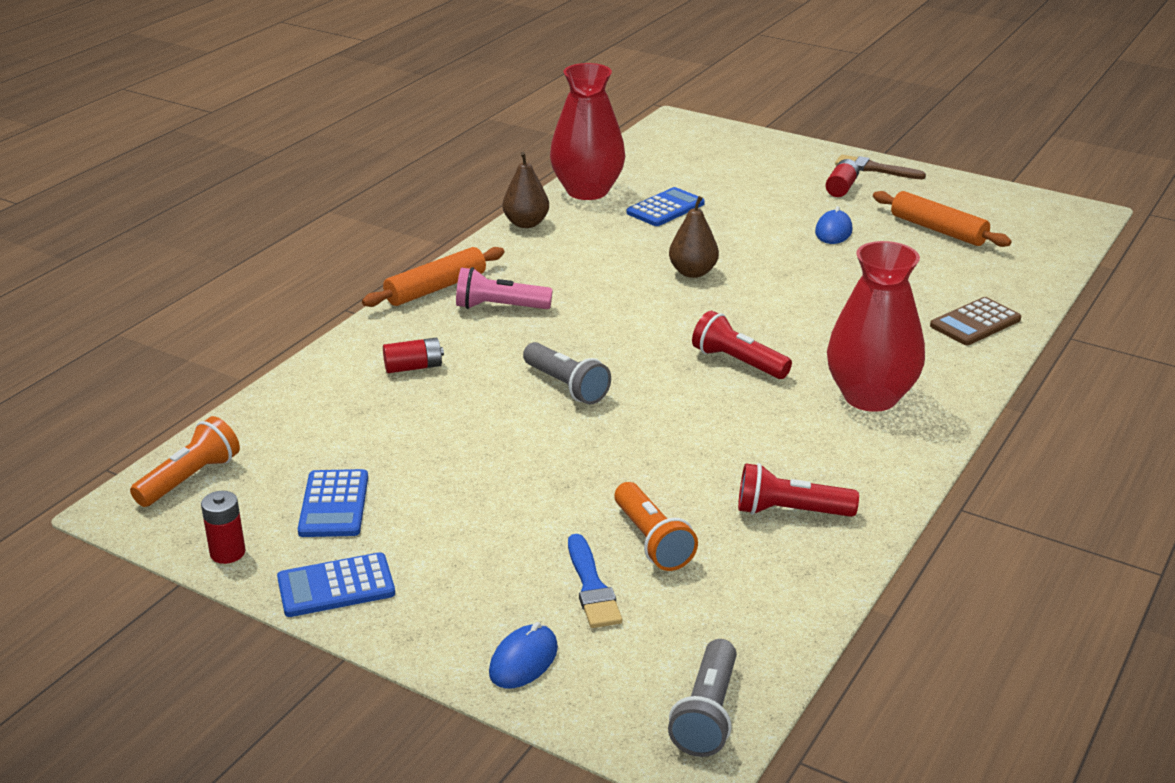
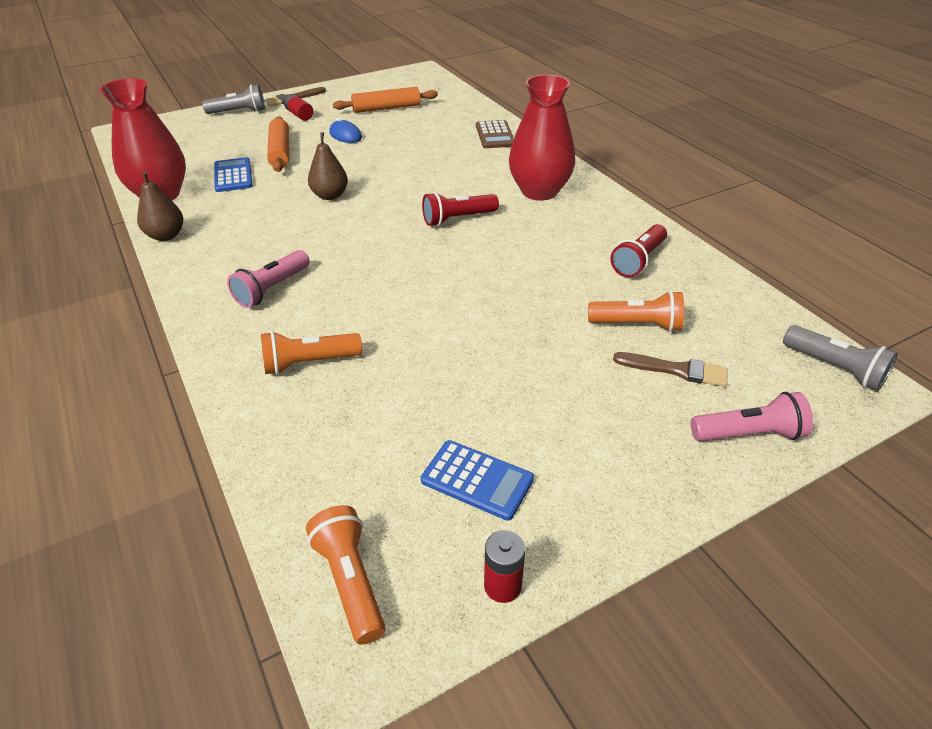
camera: 60 degrees left, 10 degrees up
(336, 586) = (601, 517): blue calculator -> none
(413, 367) = (309, 363): red battery -> orange flashlight
(436, 288) = (201, 311): orange rolling pin -> orange rolling pin (280, 152)
(523, 660) = (749, 434): blue mouse -> pink flashlight
(566, 386) = (416, 295): grey flashlight -> grey flashlight (239, 112)
(592, 586) = (675, 370): blue brush -> brown brush

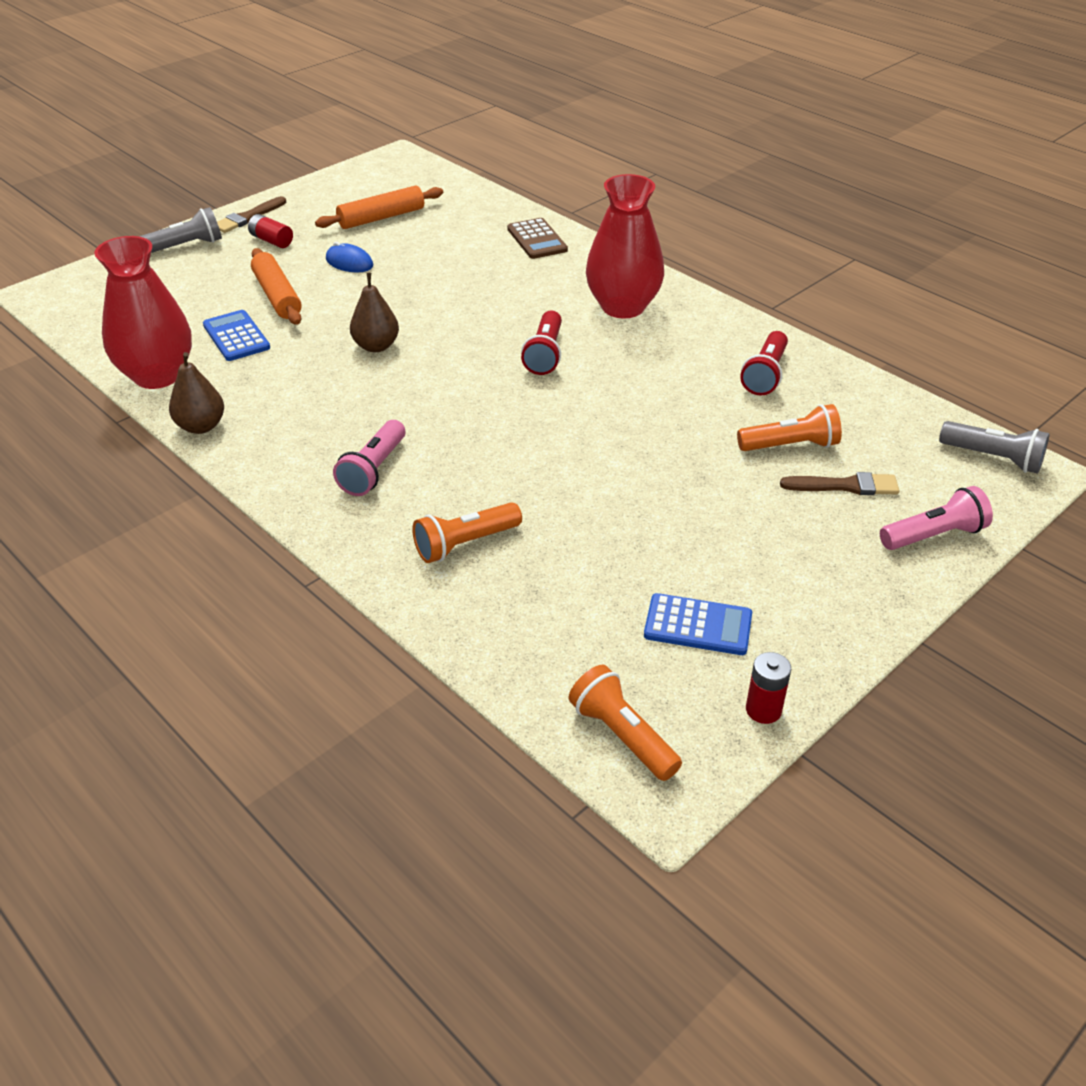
camera: 15 degrees left, 0 degrees up
(458, 219) = (545, 354): red flashlight -> red flashlight turned 45 degrees counterclockwise

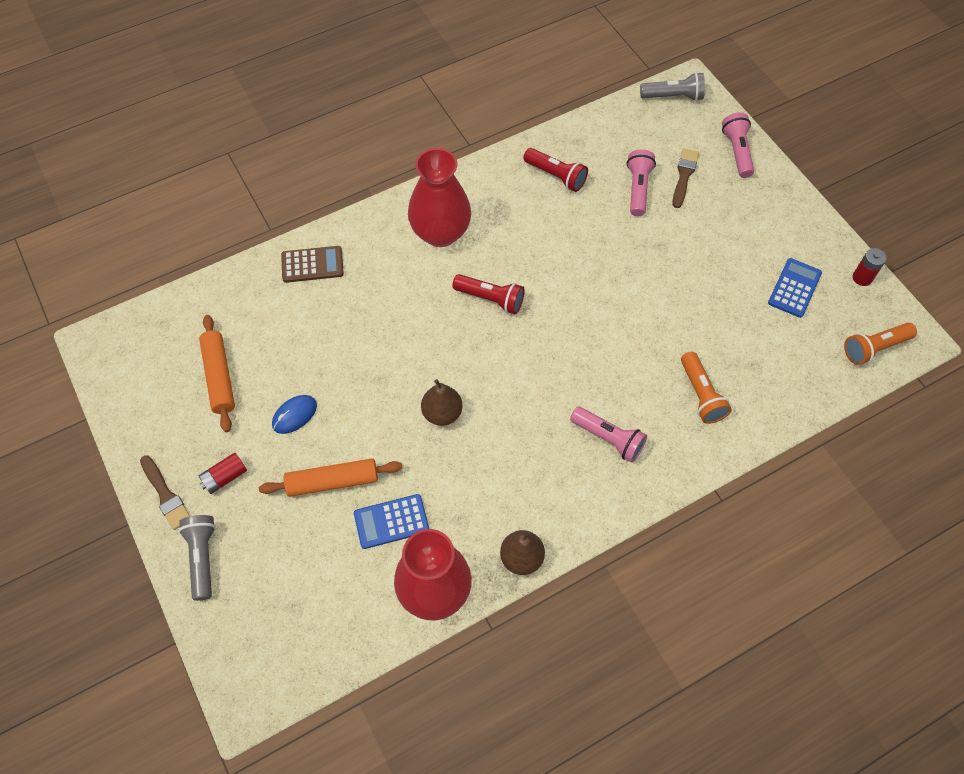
camera: 75 degrees left, 20 degrees up
(790, 445) = (638, 189): orange flashlight -> pink flashlight
(993, 458) = (673, 96): grey flashlight -> grey flashlight turned 45 degrees clockwise

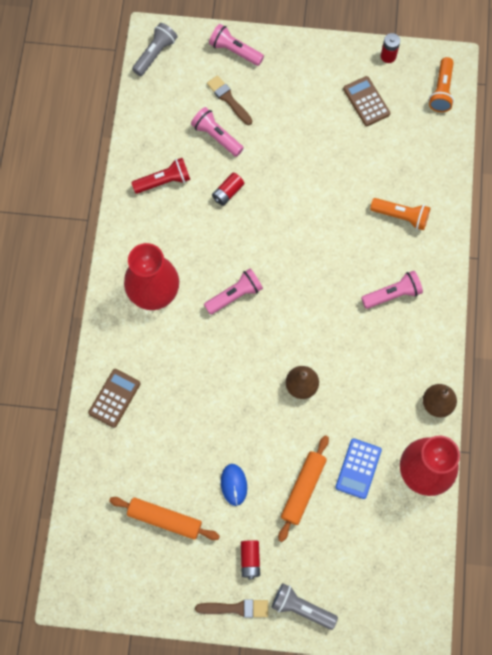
camera: 55 degrees left, 10 degrees up
(490, 299) = (234, 295): red flashlight -> pink flashlight
(590, 231) = (228, 192): none -> red battery
(794, 288) = (366, 101): blue calculator -> brown calculator

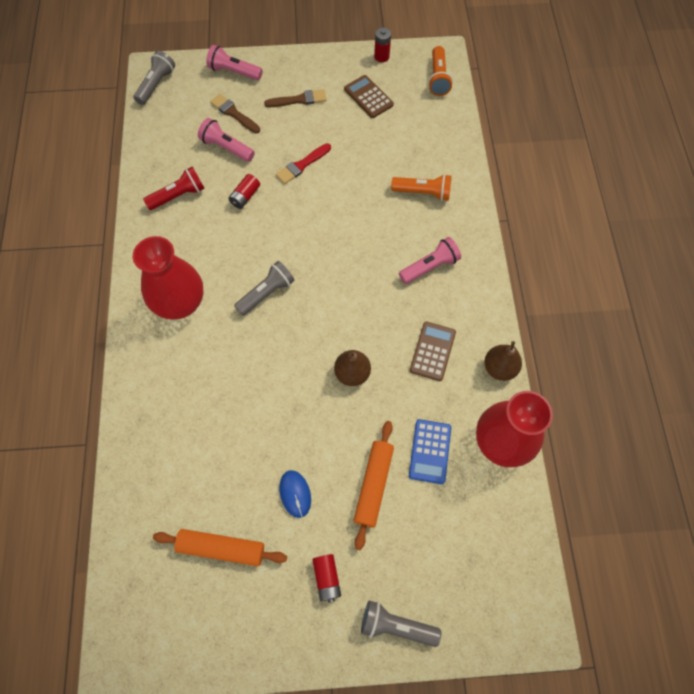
camera: 10 degrees left, 5 degrees down
(114, 398) = (149, 421): brown calculator -> brown calculator (432, 351)
(234, 295) = (266, 293): pink flashlight -> grey flashlight
(236, 608) = (319, 641): brown brush -> brown brush (298, 100)
(288, 167) = (302, 165): none -> red brush

